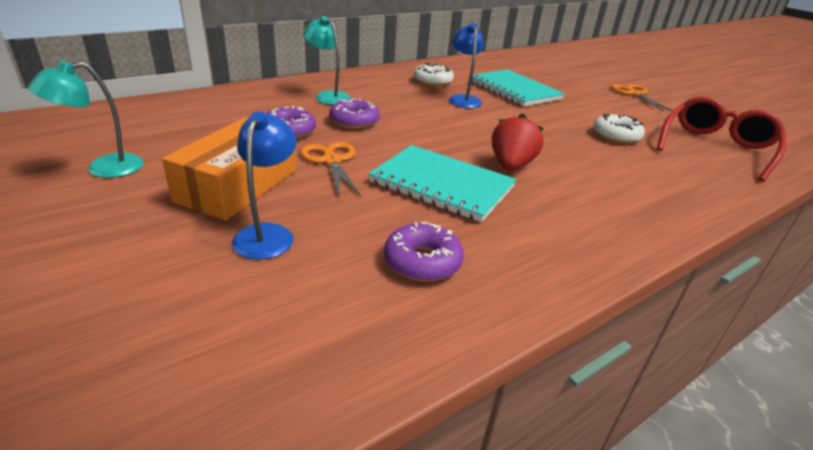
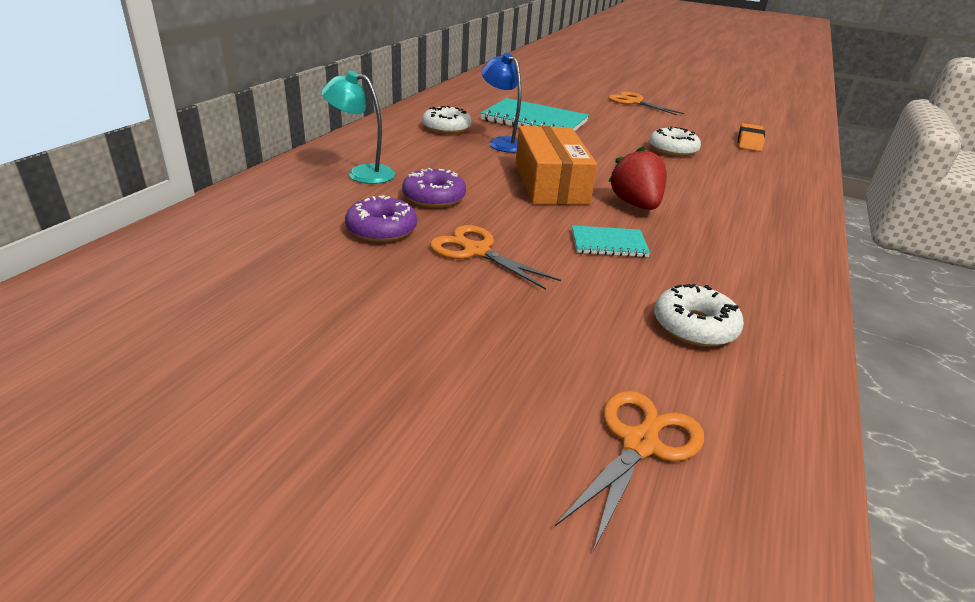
camera: 30 degrees left, 0 degrees up
(103, 168) = (223, 351): turquoise lamp -> none
(238, 185) = (422, 313): orange box -> orange box (550, 183)
(252, 316) = (639, 444): none -> orange scissors
(268, 234) = (532, 355): blue lamp -> none
(422, 261) = (694, 326): purple donut -> white donut
(442, 185) = (608, 244): turquoise notebook -> turquoise notebook, size x0.51
(716, 148) = (749, 142): red glasses -> orange eraser

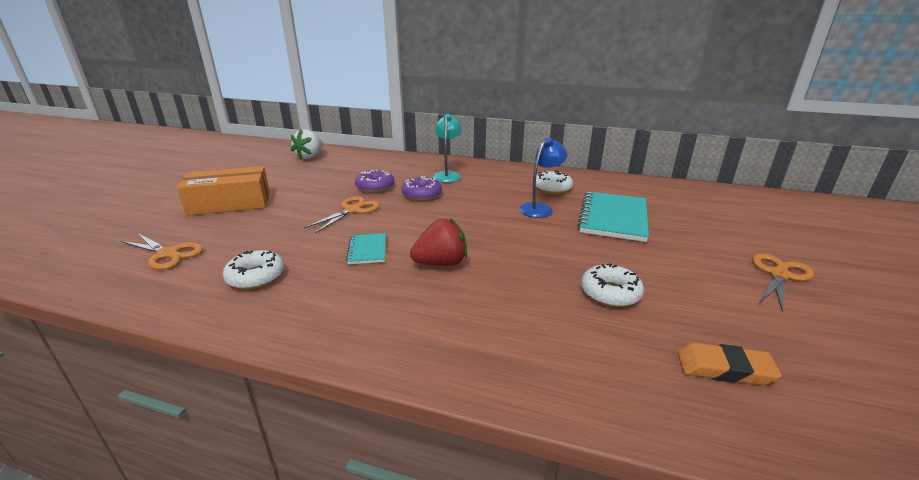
camera: 85 degrees right, 5 degrees down
(117, 300) = (310, 157): none -> white strawberry
(550, 183) = (466, 228): orange box -> orange box (230, 203)

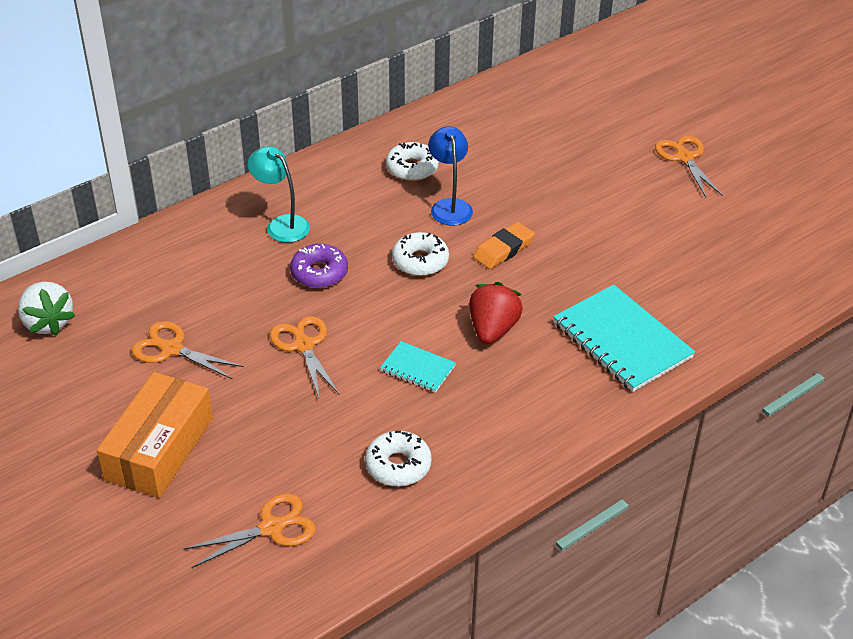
camera: 55 degrees left, 15 degrees up
(315, 183) = (172, 349): none -> orange scissors
(375, 187) = (250, 301): purple donut -> none
(610, 293) = (627, 258): white donut -> white donut (420, 261)
(613, 218) = (519, 174): turquoise notebook -> turquoise notebook (622, 340)
(724, 369) = (743, 265): orange eraser -> orange eraser (503, 249)

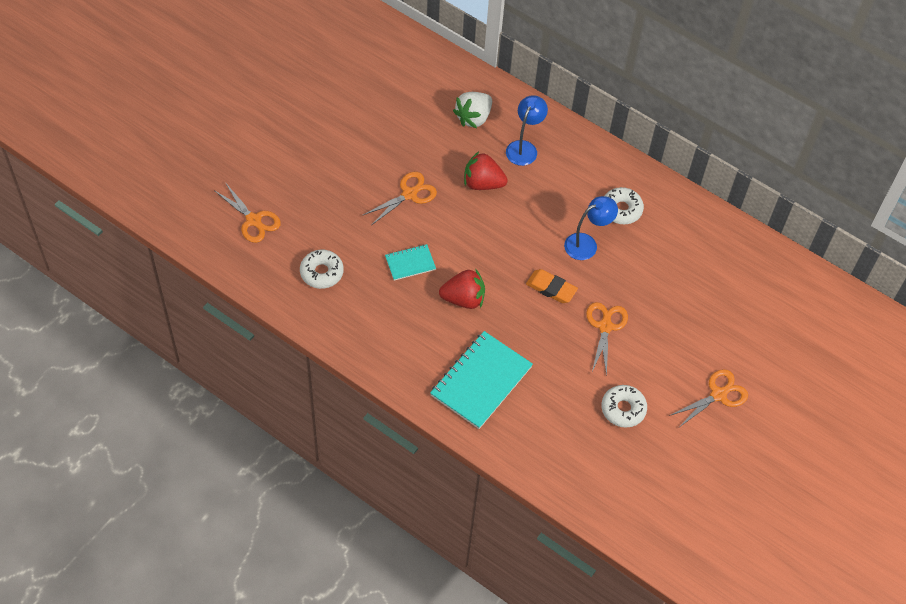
camera: 70 degrees right, 15 degrees up
(48, 322) = (382, 55): white strawberry -> white strawberry (473, 118)
(159, 448) = (297, 146): orange box -> none
(172, 349) = (381, 125): orange scissors -> orange scissors (605, 327)
(282, 224) = (524, 148): turquoise lamp -> blue lamp
(319, 273) = (483, 183): purple donut -> red strawberry
(417, 368) = (410, 263): turquoise notebook -> turquoise notebook turned 60 degrees clockwise
(420, 261) = (518, 239): white donut -> white donut (623, 409)

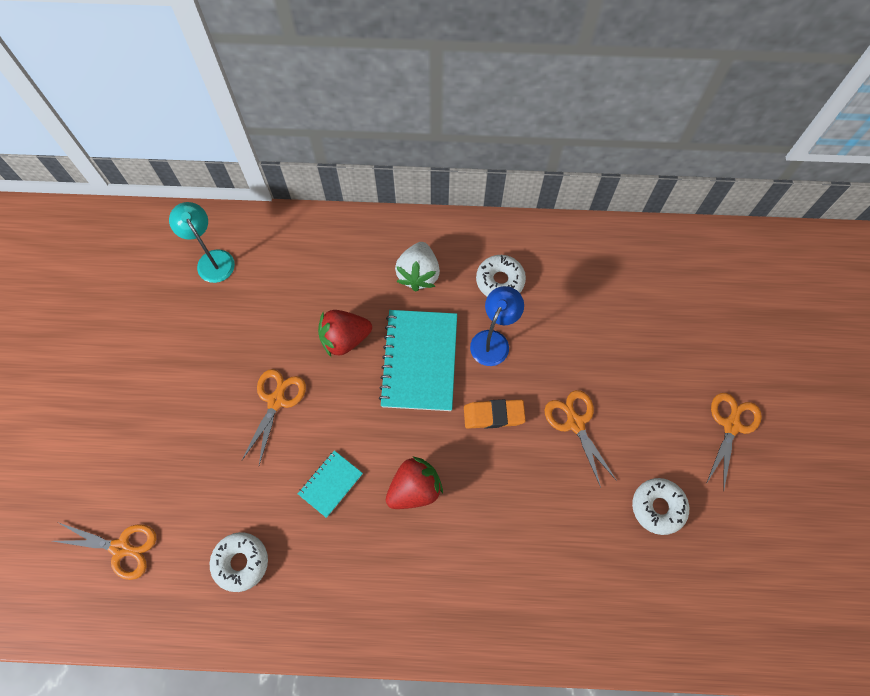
camera: 30 degrees left, 10 degrees up
(427, 83) = (212, 259): none -> turquoise lamp
(473, 118) = (286, 270): white strawberry -> white strawberry (418, 274)
(481, 381) = (498, 577): turquoise notebook -> turquoise notebook (419, 361)
(524, 148) = (360, 272): blue lamp -> none

